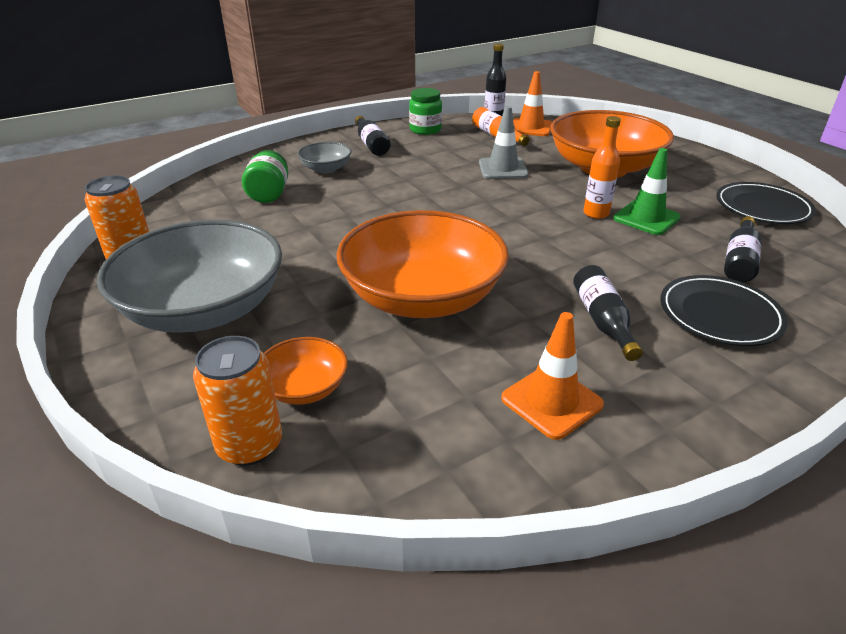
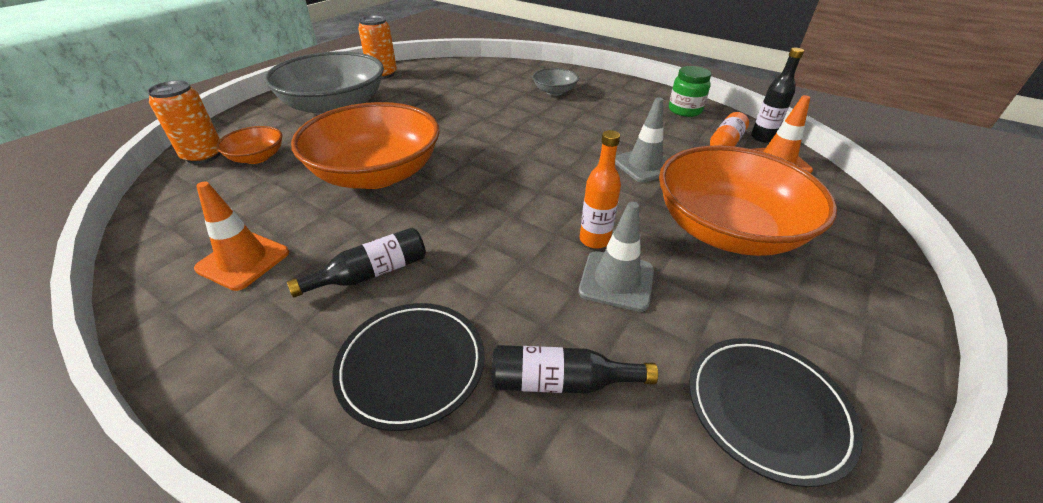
camera: 65 degrees right, 5 degrees up
(269, 194) = (494, 85): green jar -> none
(371, 144) = (621, 96): black bottle -> none
(646, 218) = (616, 281): green traffic cone -> grey traffic cone

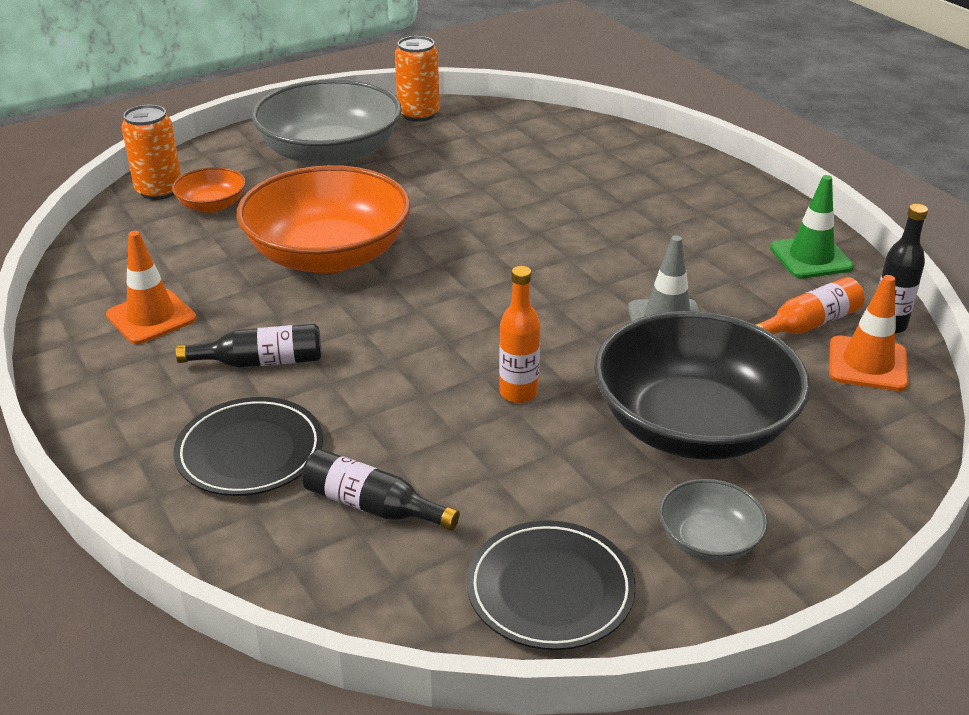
camera: 25 degrees right, 5 degrees down
(554, 91) = (638, 188): grey bowl -> grey bowl (708, 541)
(616, 281) = (505, 440): grey traffic cone -> none
(684, 110) = (811, 258): green jar -> green traffic cone
(726, 230) = (693, 426): orange bowl -> black bowl

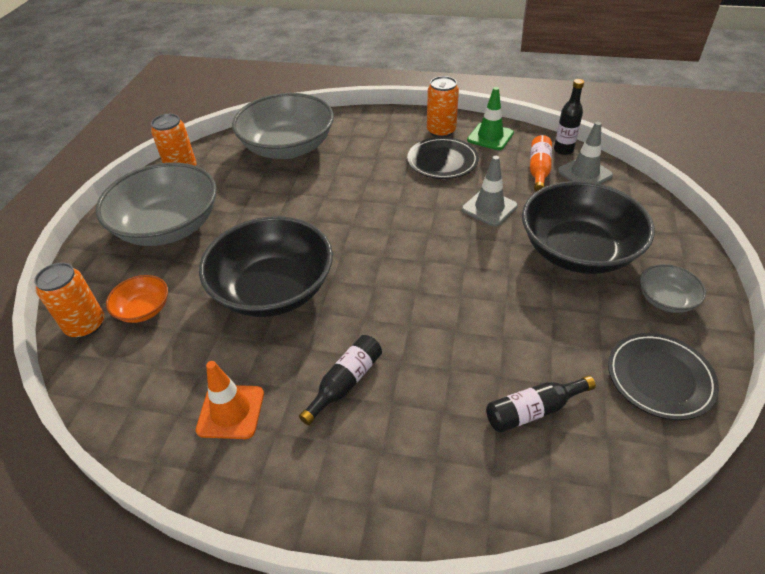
camera: 45 degrees left, 10 degrees up
(250, 452) = (430, 439): black plate -> black plate (442, 161)
(328, 255) = (273, 289): orange bowl -> black bowl
(518, 393) = (492, 292): orange bottle -> none
(550, 146) = (288, 147): none -> grey bowl
(756, 219) = (441, 131): none -> orange can
(867, 364) = (584, 173): orange traffic cone -> grey traffic cone

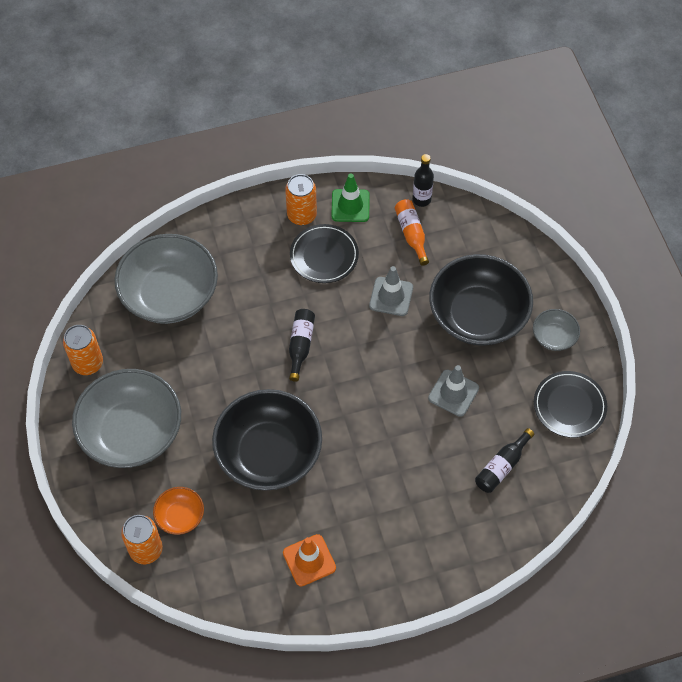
camera: 30 degrees left, 15 degrees up
(345, 383) = (372, 503): black bottle -> black bottle (300, 345)
(584, 173) = (450, 223): grey traffic cone -> grey traffic cone (453, 393)

